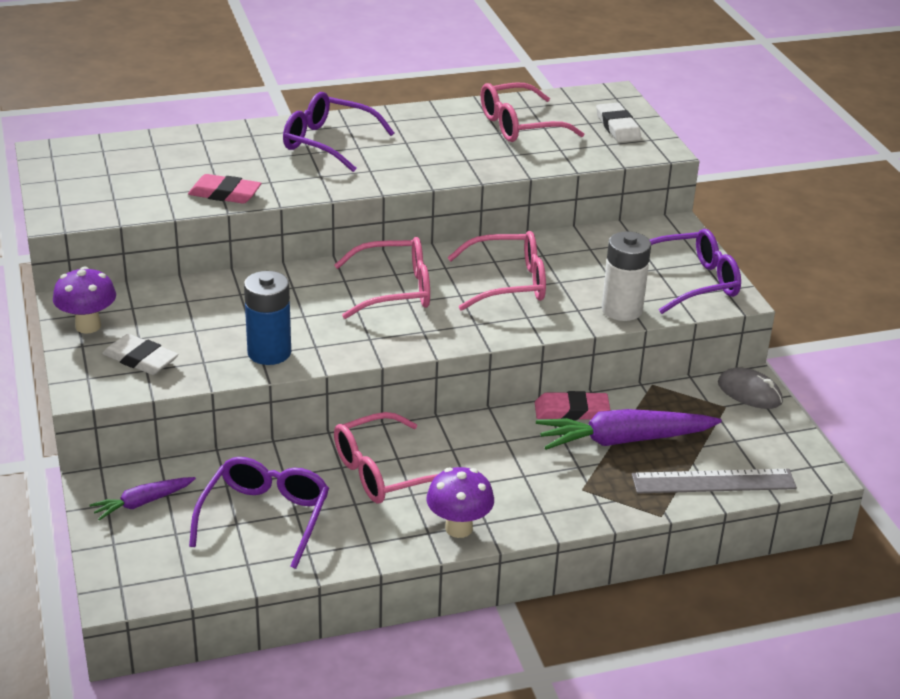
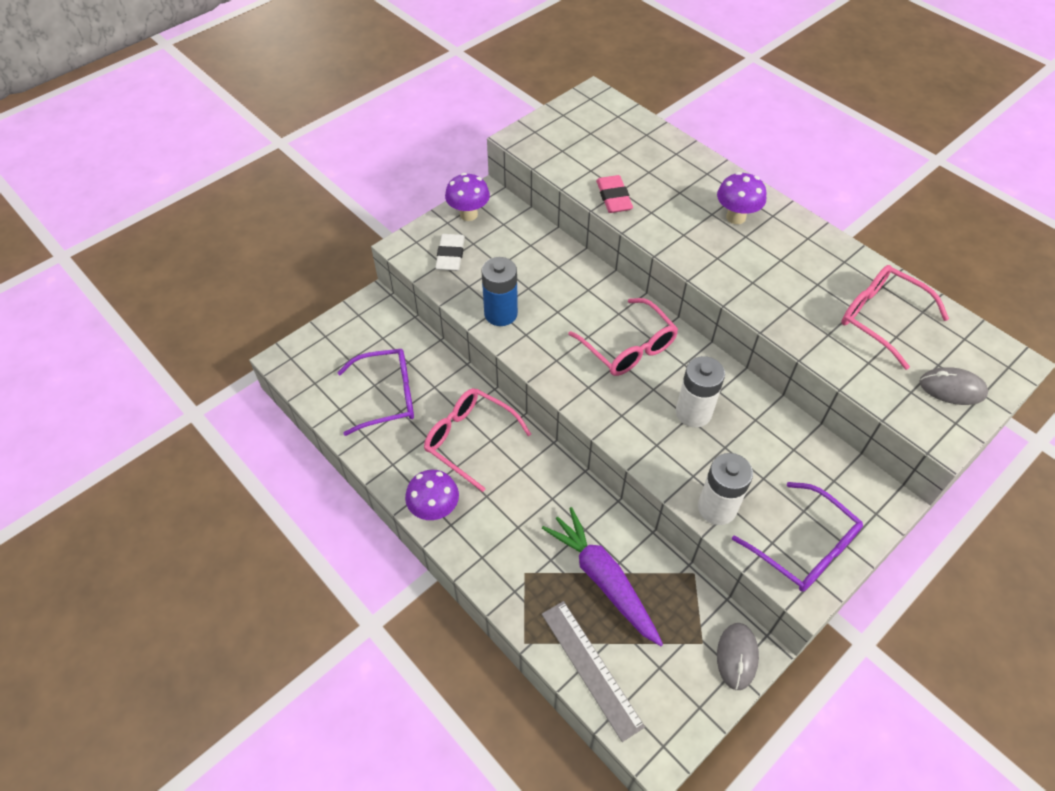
camera: 65 degrees right, 20 degrees up
(143, 503) = (368, 330): purple carrot -> none
(329, 143) = (735, 217): purple glasses -> purple mushroom
(507, 283) = (693, 412): pink glasses -> white battery
(571, 411) = (617, 527): pink eraser -> none
(617, 127) = (952, 388): white eraser -> grey mouse

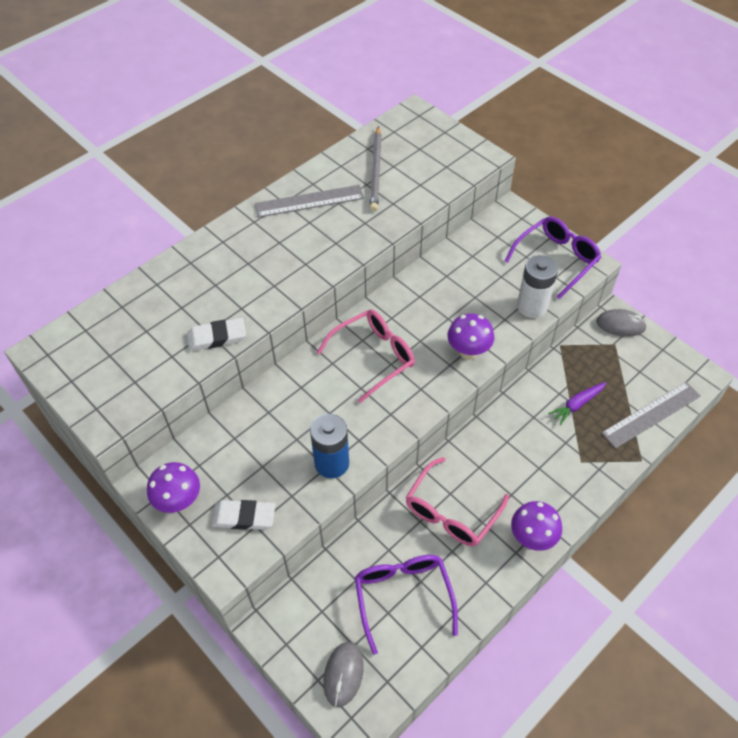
camera: 90 degrees left, 0 degrees up
(603, 580) = (577, 404): purple carrot -> purple carrot, size x0.54
(614, 197) = (217, 337): pink eraser -> white eraser
(693, 412) = (443, 314): white battery -> none
(735, 217) = (254, 246): purple mushroom -> purple mushroom (468, 352)
(813, 258) = (309, 201): none -> grey ruler
(882, 319) = (376, 171): pink glasses -> grey pencil
(952, 388) = (441, 145): grey mouse -> grey mouse (343, 674)

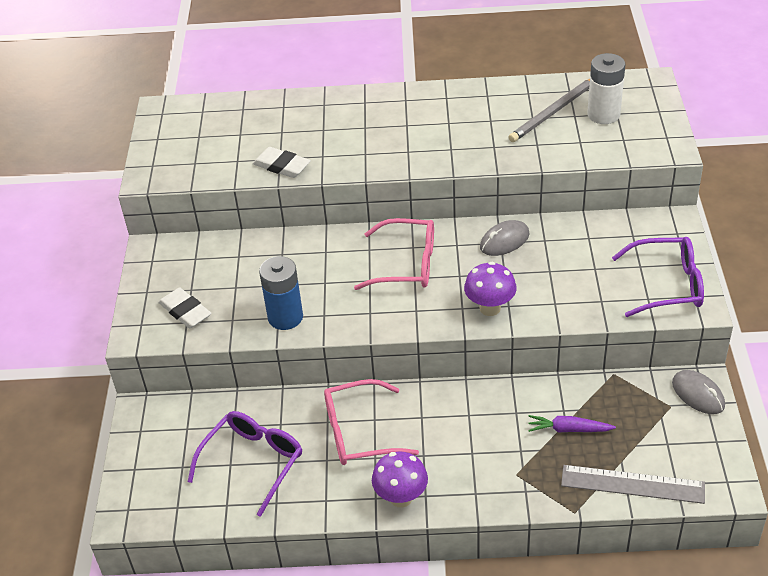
camera: 45 degrees right, 10 degrees down
(179, 501) = (156, 273): purple mushroom -> none
(309, 201) = (467, 107): grey ruler -> none
(343, 674) = (154, 479): grey mouse -> grey mouse (504, 241)
(532, 306) = (593, 308): white battery -> white battery (603, 114)

